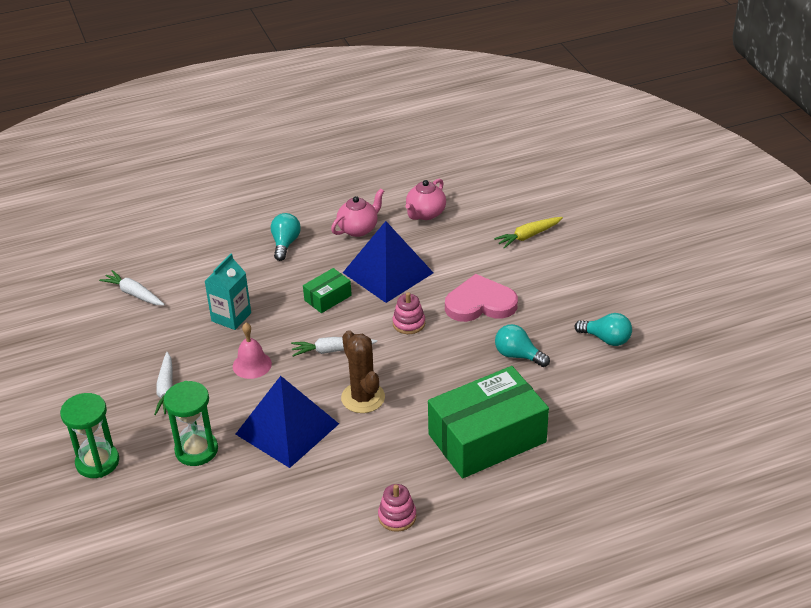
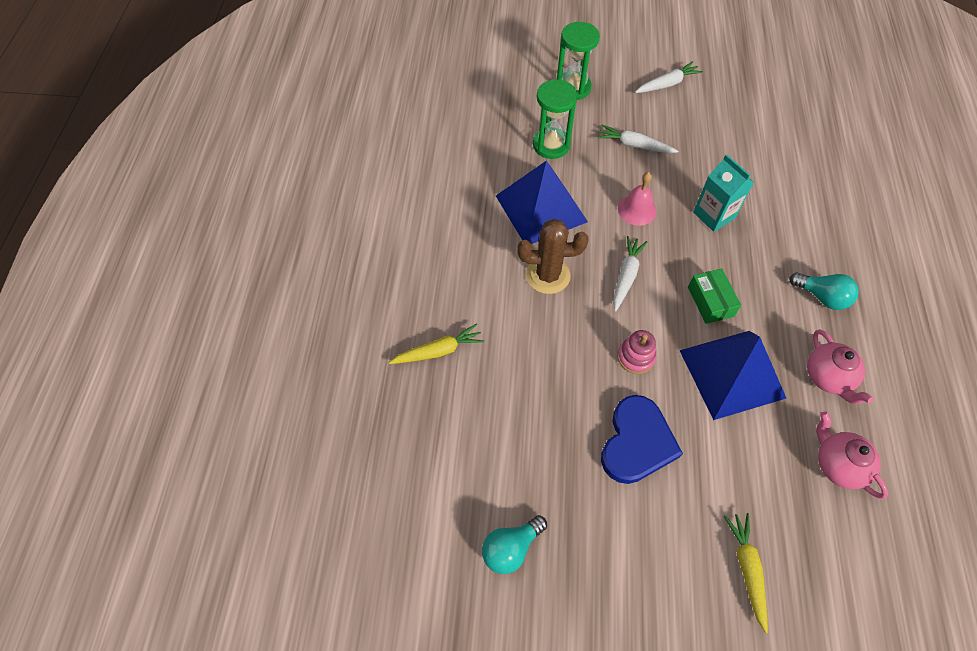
camera: 115 degrees right, 20 degrees up
(134, 294) = (781, 155): white carrot -> white carrot (667, 84)
(397, 516) = (397, 245): pink stacking toy -> none
(480, 303) = (637, 442): pink heart -> blue heart
(487, 438) = (439, 351): green box -> yellow carrot
(518, 355) = (534, 437): turquoise light bulb -> none

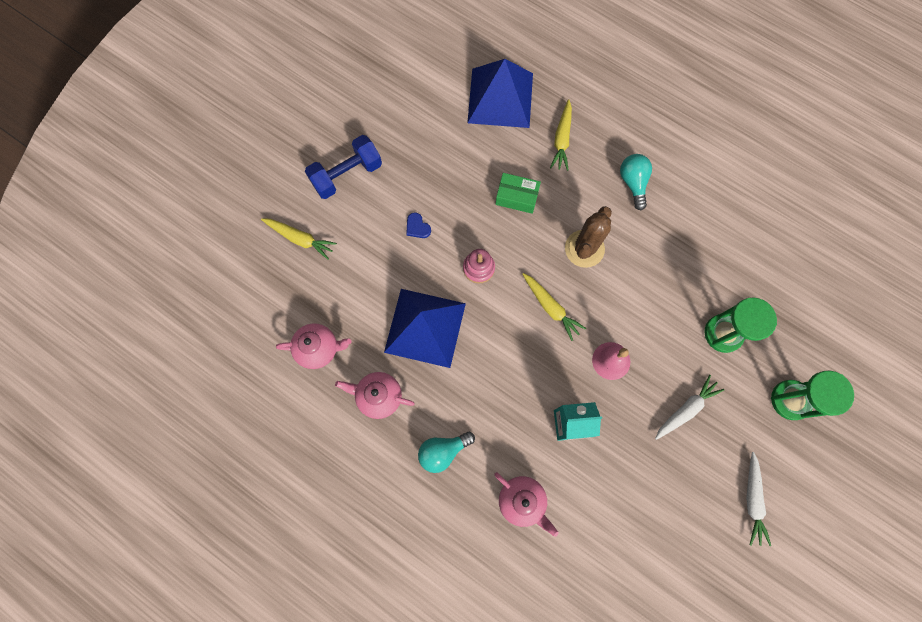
camera: 120 degrees right, 15 degrees up
(511, 548) = (401, 114): turquoise light bulb -> turquoise light bulb (633, 183)
(541, 208) = (654, 282): blue pyramid -> blue pyramid (500, 97)
(626, 276) = (551, 308): white carrot -> yellow carrot
(632, 565) = (347, 174): none -> blue dumbbell
(637, 442) = (417, 227): blue heart -> blue heart, size x0.41
(710, 301) = (491, 357): green box -> green box (516, 197)
(803, 220) = (522, 501): none -> pink teapot

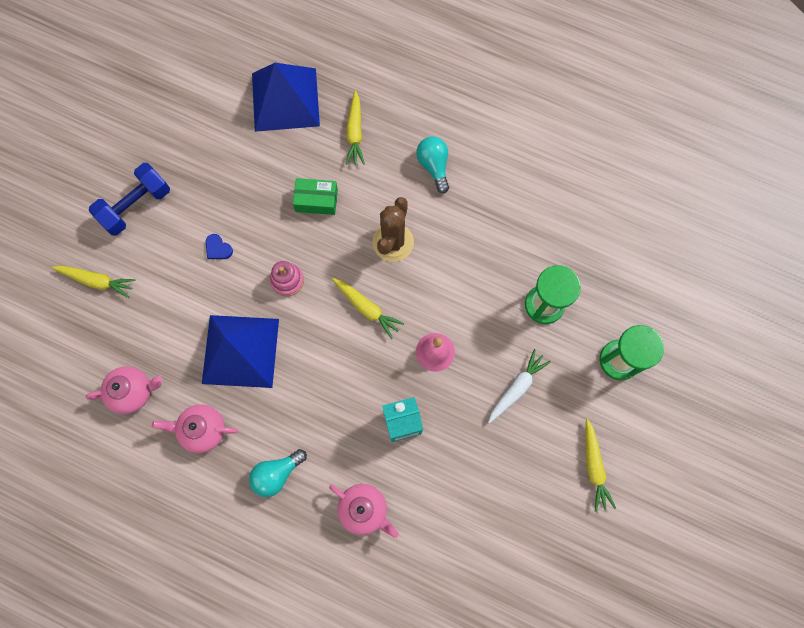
camera: 10 degrees left, 0 degrees up
(752, 500) = (594, 467): white carrot -> yellow carrot

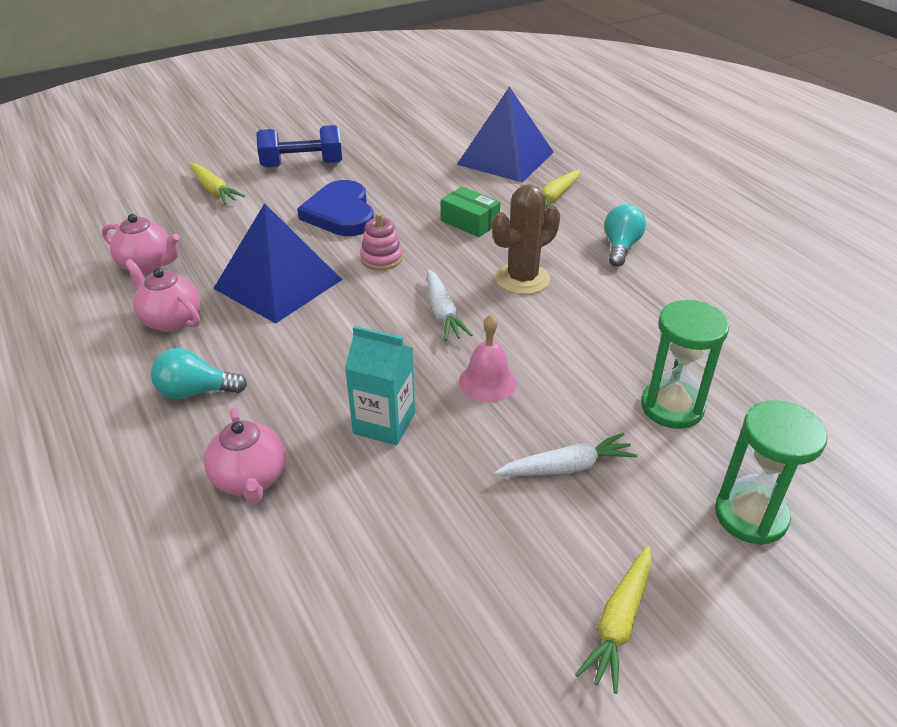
camera: 35 degrees right, 35 degrees down
(218, 248) = (340, 213): blue heart -> blue heart, size x2.45
(367, 308) = (443, 312): yellow carrot -> white carrot

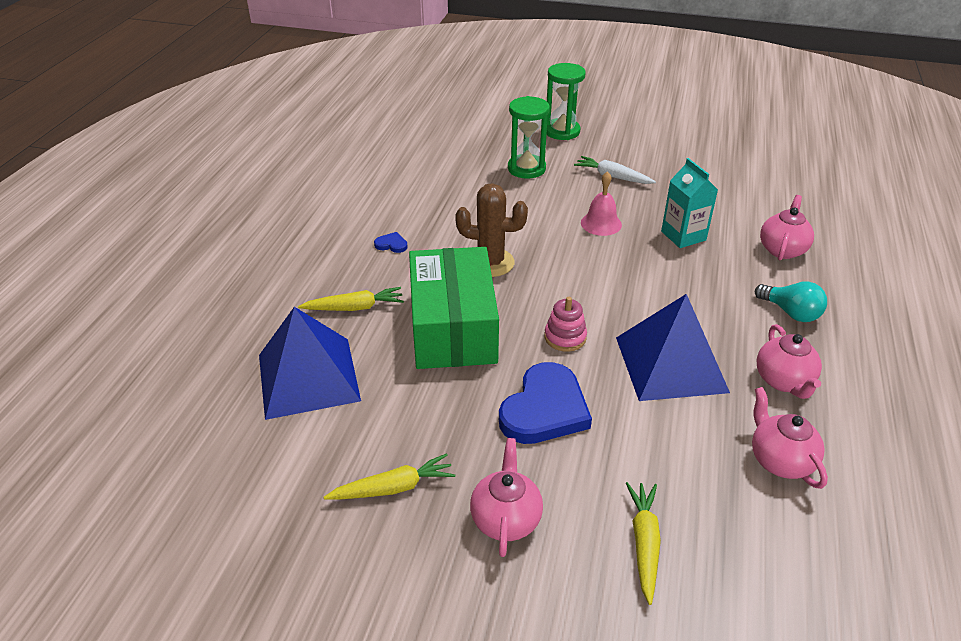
camera: 135 degrees left, 0 degrees up
(302, 165) = (506, 519): blue dumbbell -> pink teapot
(443, 312) = (574, 272): white carrot -> none
(470, 222) = (453, 327): green box -> green box, size x2.20
(619, 623) = (660, 137): yellow carrot -> yellow carrot (393, 487)
(620, 247) = (391, 244): turquoise light bulb -> blue heart

